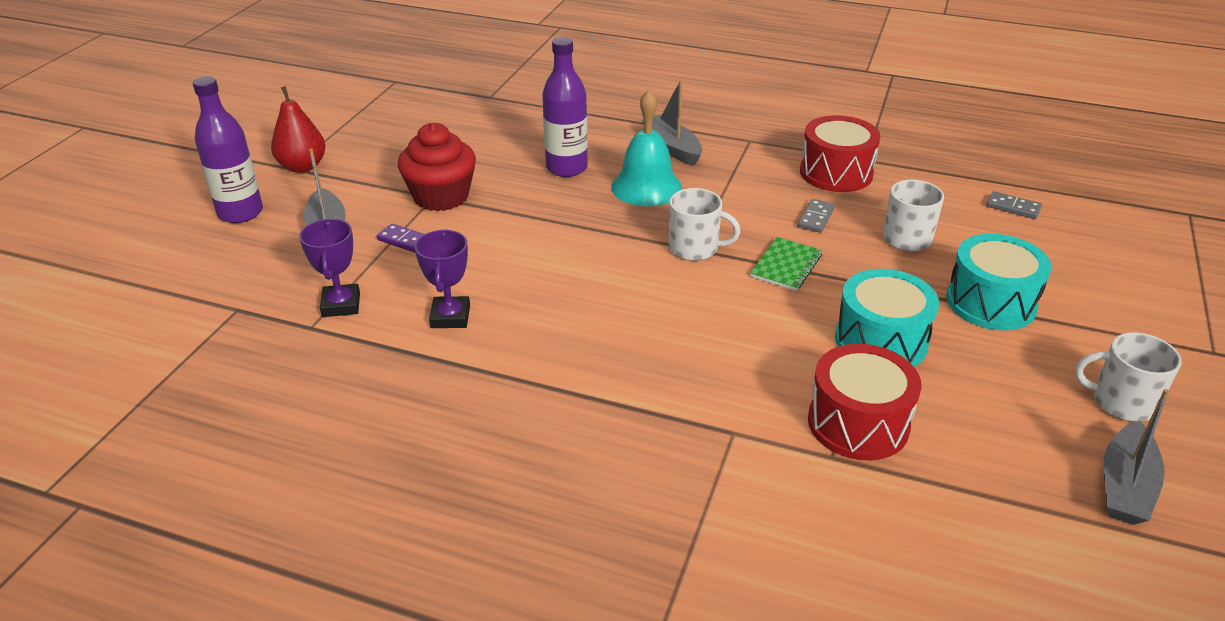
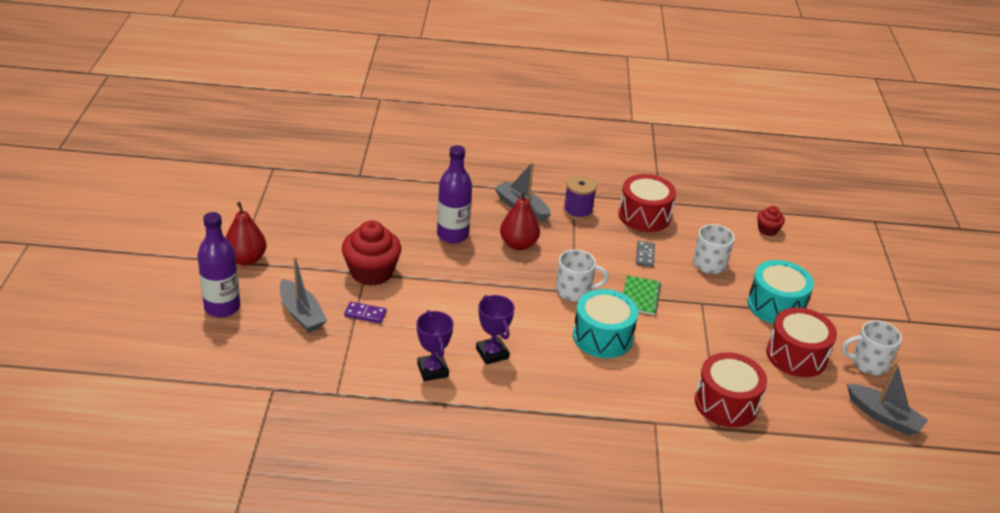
camera: 20 degrees left, 0 degrees up
(341, 305) = (349, 373): purple trophy -> purple trophy (492, 353)
(646, 187) = (518, 244): turquoise bell -> red pear
(745, 159) = (577, 211): none -> purple spool
(880, 341) = (719, 344): turquoise drum -> turquoise drum (602, 337)
(1000, 374) = (796, 355): none -> red drum
(1013, 207) = (767, 230): grey domino -> red cupcake
(1125, 486) = (884, 417): grey boat -> grey boat turned 60 degrees counterclockwise

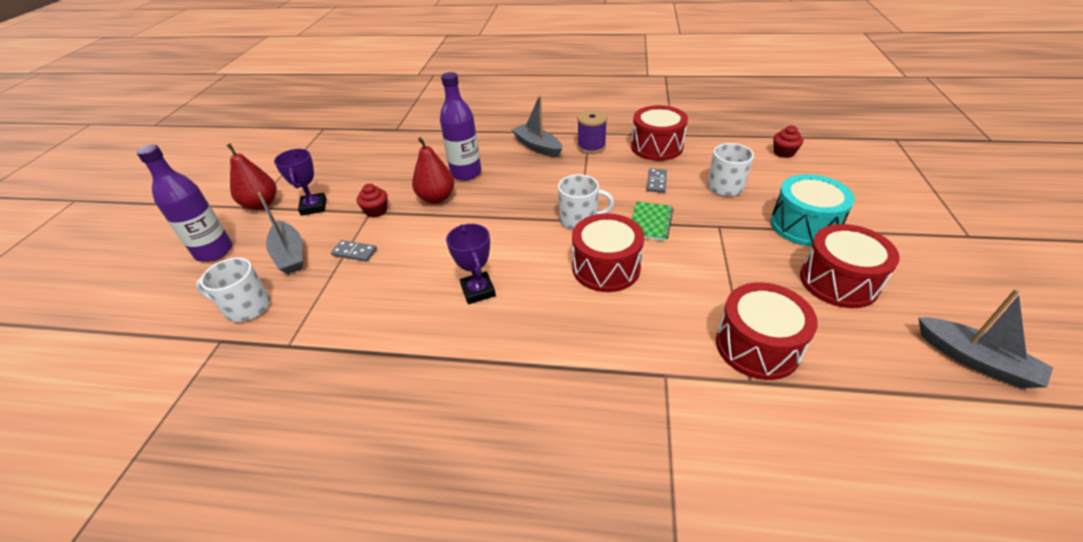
camera: 10 degrees right, 5 degrees up
(365, 314) = (354, 252): purple domino -> grey domino
(371, 272) = (376, 211): red cupcake -> red cupcake, size x0.51
(433, 370) = (406, 313): purple trophy -> purple trophy (314, 207)
(518, 244) = (528, 178): red pear -> red pear (436, 198)
(602, 337) = (606, 267): turquoise drum -> red drum
(868, 363) = (932, 288): white mug -> white mug (247, 307)

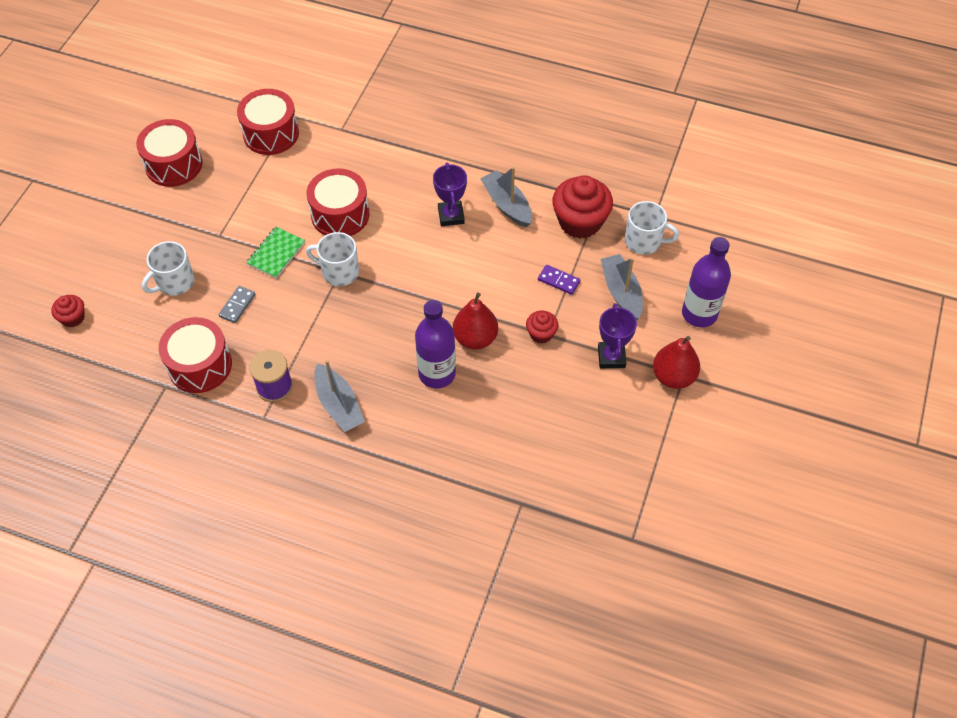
camera: 170 degrees left, 15 degrees up
(320, 314) = (580, 222): none -> red cupcake
(354, 252) = (558, 281): grey domino -> purple domino
(804, 225) = (148, 219): turquoise drum -> none
(975, 360) = (148, 100): grey boat -> grey boat (507, 205)

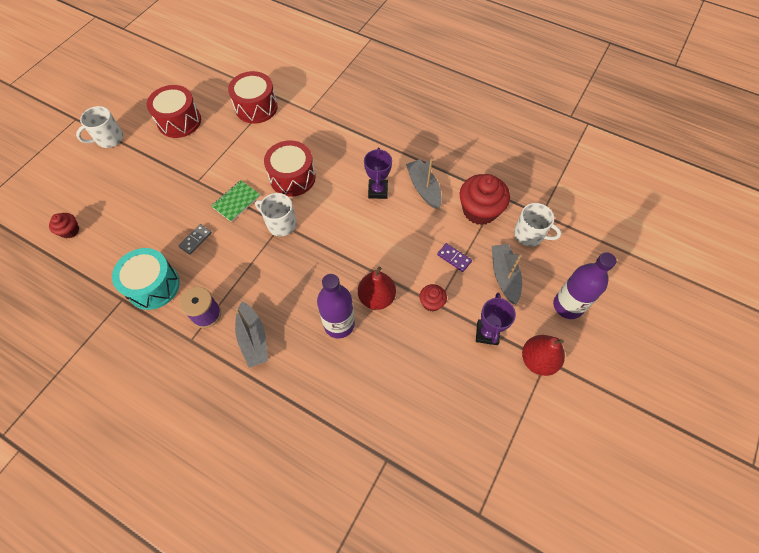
camera: 10 degrees right, 5 degrees up
(174, 282) = (154, 213): white mug -> white mug (109, 139)
(200, 365) = (153, 286): red drum -> turquoise drum

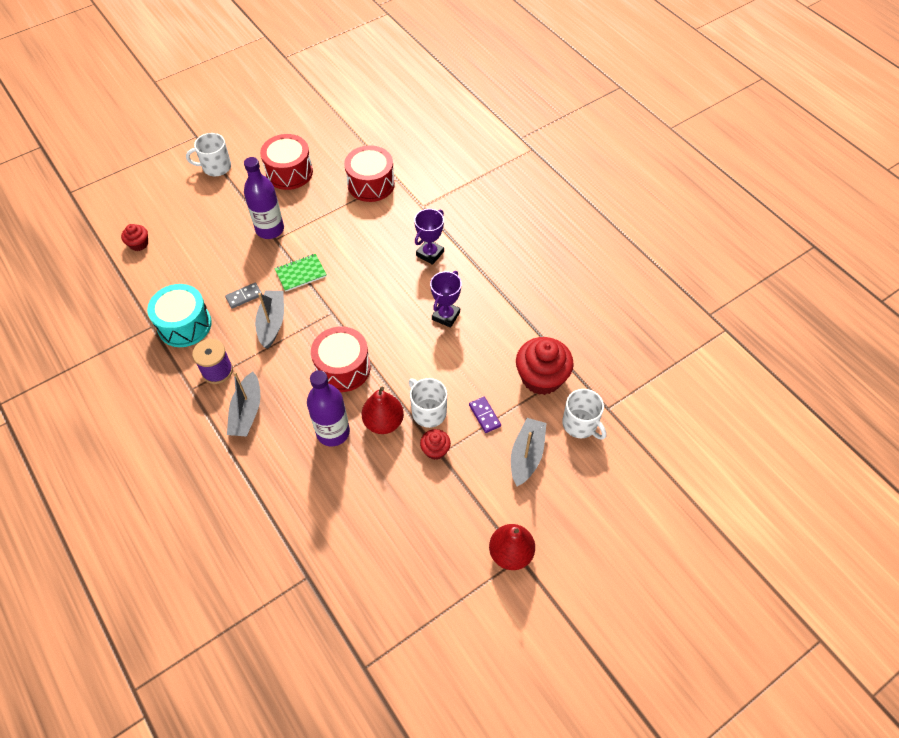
camera: 25 degrees right, 5 degrees down
(281, 224) = (331, 312): white mug -> white mug (428, 412)
(292, 177) = (367, 270): red drum -> red drum (343, 368)
(423, 188) = (495, 331): grey boat -> grey boat (272, 323)
(487, 333) = (474, 504): purple trophy -> purple trophy (430, 253)
(567, 306) = (576, 514): purple bottle -> purple bottle (270, 229)

